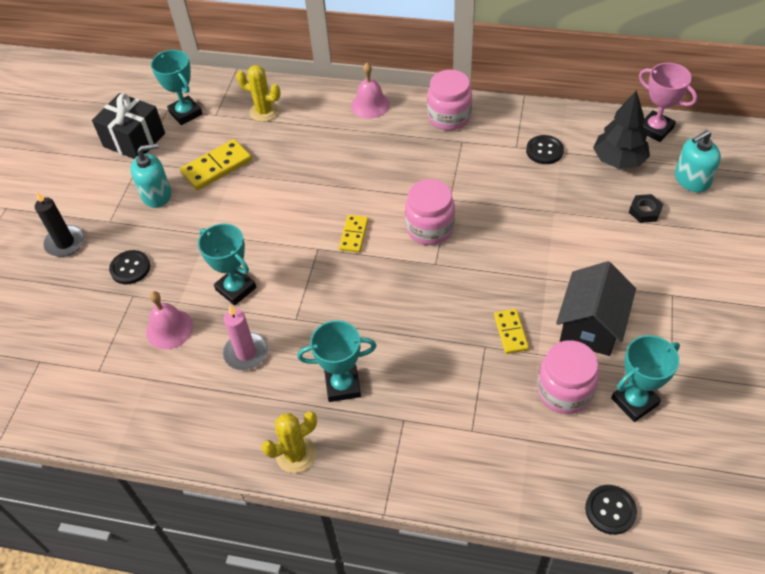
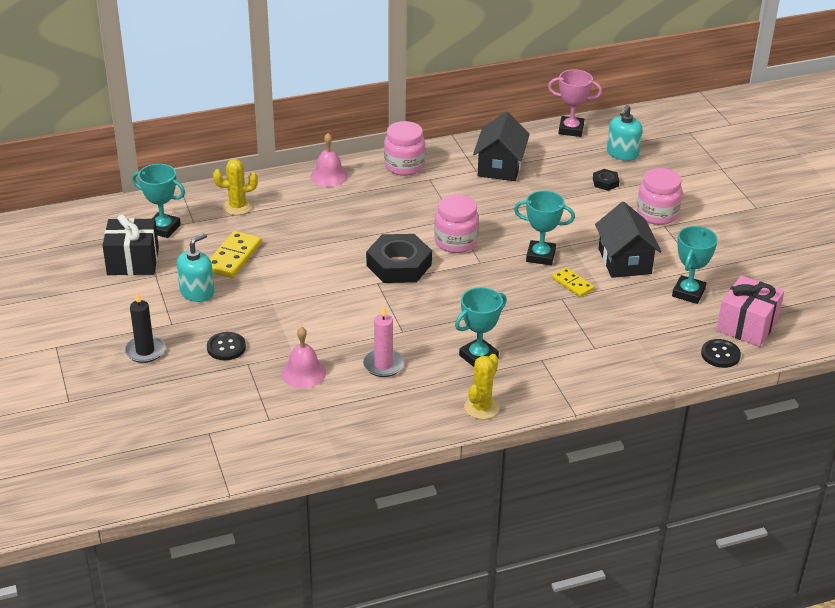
camera: 35 degrees left, 15 degrees down
(236, 289) = (334, 329): turquoise trophy -> turquoise trophy (540, 256)
(354, 235) = (399, 265): yellow domino -> black nut
(544, 151) = (500, 167): black button -> black house
(564, 391) = (638, 304): pink jar -> pink jar (657, 214)
(618, 160) = (561, 157): black tree -> none
(673, 482) = (747, 325): none -> pink gift

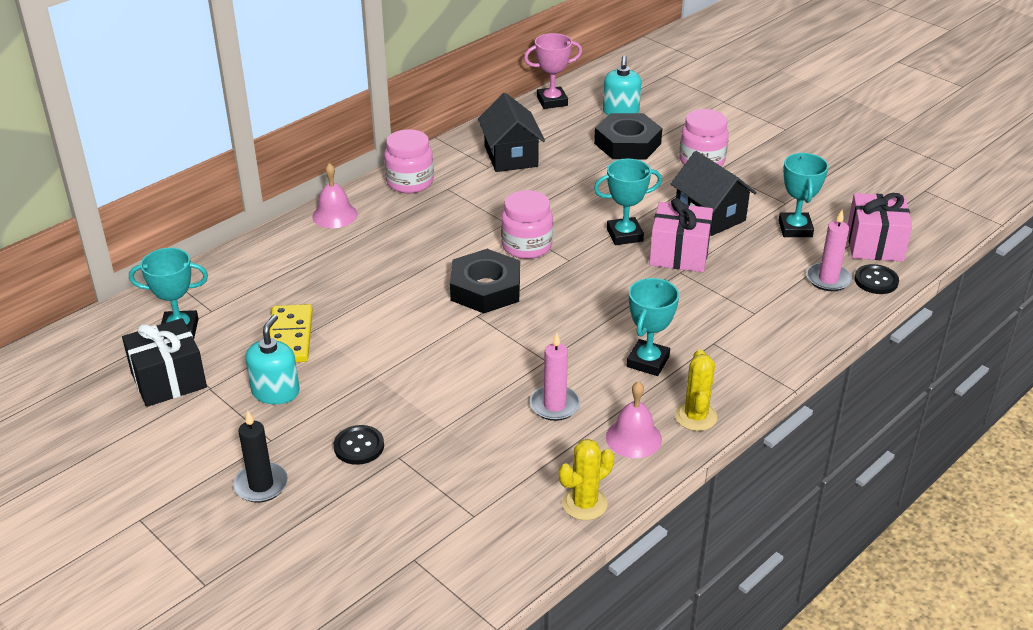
camera: 25 degrees left, 0 degrees up
(237, 207) = (253, 278): yellow cactus -> yellow cactus (584, 504)
(303, 373) = (472, 445): pink bell -> pink bell (633, 438)
(572, 284) = (679, 254): yellow domino -> pink gift
(605, 182) = (627, 144): black nut -> black nut, size x2.17
(680, 341) = (828, 279): none -> pink candle

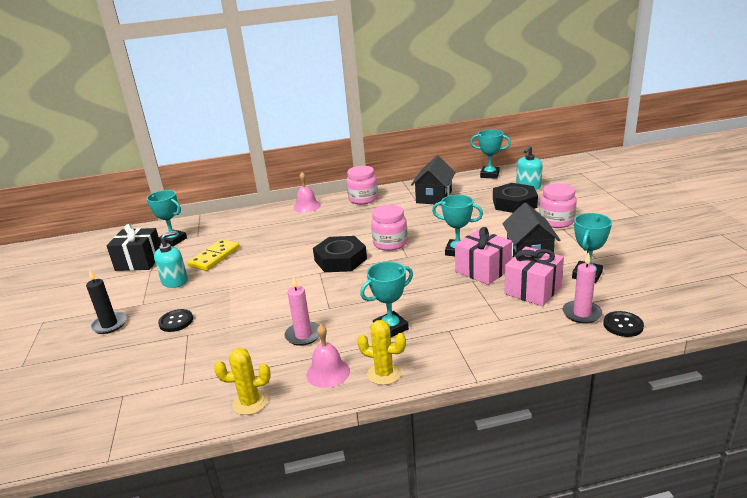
camera: 35 degrees right, 10 degrees down
(552, 101) = (489, 175): pink trophy -> turquoise trophy
(695, 417) = (384, 374): yellow cactus -> yellow cactus turned 75 degrees clockwise
(874, 244) = (646, 300): pink gift -> pink gift (533, 290)

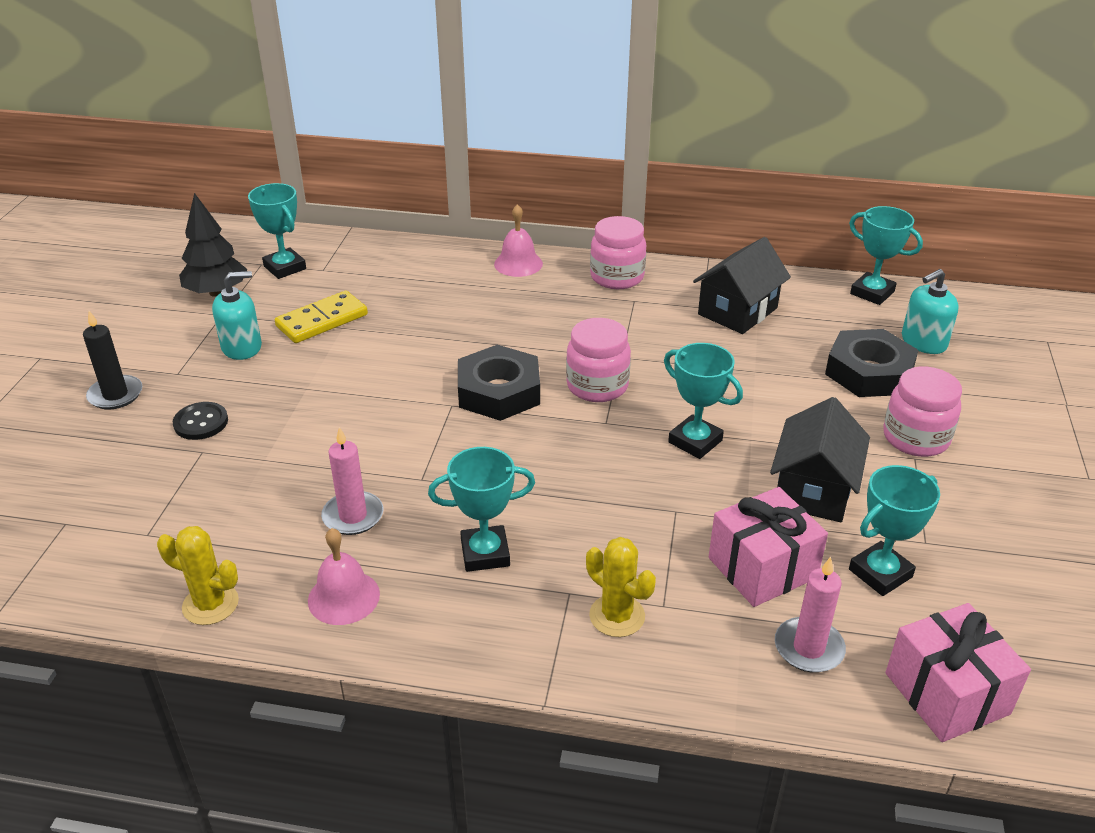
camera: 20 degrees right, 10 degrees up
(139, 261) = (217, 292): black gift -> black tree
(384, 374) = (419, 633): yellow cactus -> yellow cactus (617, 616)
(483, 270) = (708, 496): pink gift -> pink gift (947, 693)
(623, 325) = (862, 700): black button -> none

